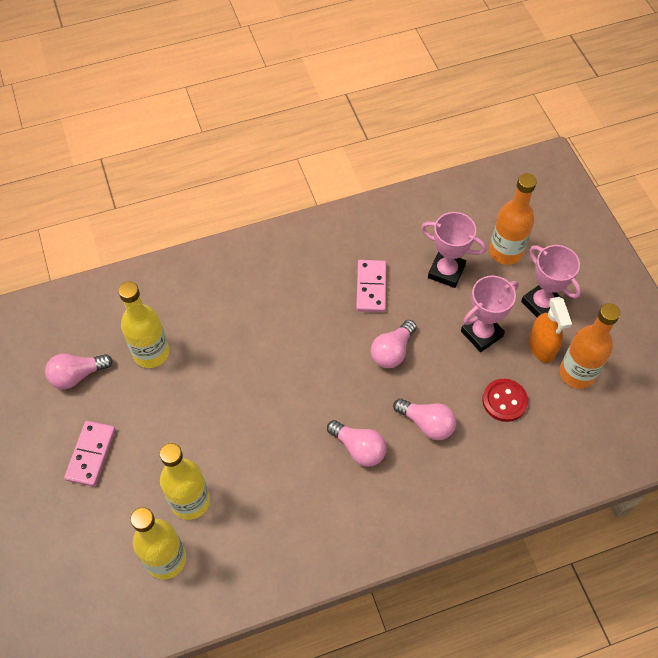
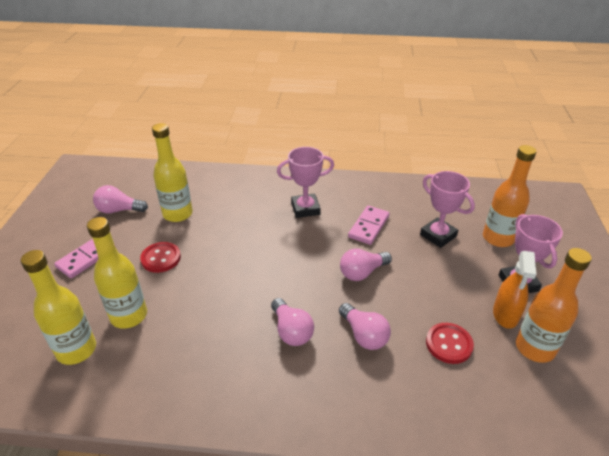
camera: 25 degrees right, 20 degrees down
(174, 420) = (161, 258): none -> red button
(481, 334) = (450, 286): pink trophy -> pink trophy (305, 209)

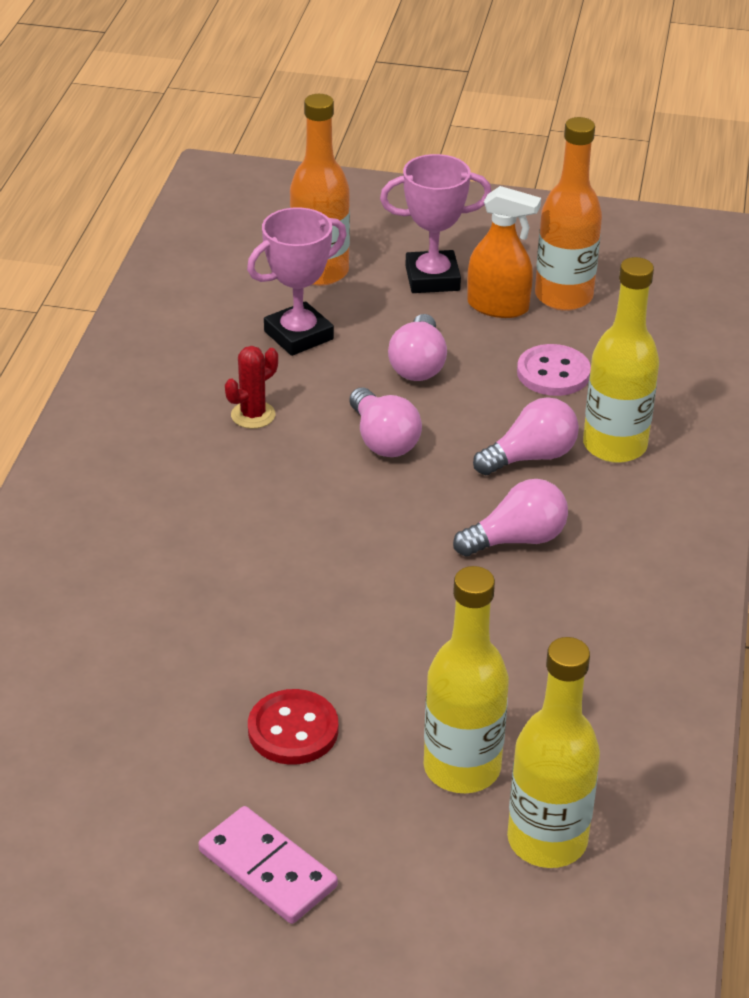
camera: 85 degrees left, 0 degrees up
(119, 210) = (85, 829): pink light bulb -> pink light bulb (418, 365)
(178, 214) = (133, 710): yellow bottle -> yellow bottle (614, 445)
(305, 209) = (171, 496): pink trophy -> none
(368, 226) = (253, 415): pink domino -> red cactus
(449, 344) = (553, 373): red button -> pink button

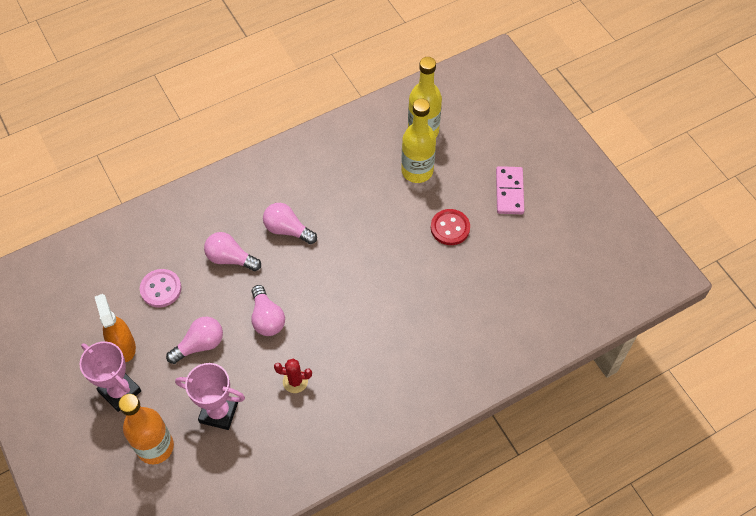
camera: 130 degrees left, 20 degrees up
(383, 440) = (267, 318): pink light bulb -> pink light bulb turned 135 degrees clockwise
(563, 296) = (91, 325): orange bottle -> none
(614, 445) = (196, 235): yellow bottle -> none

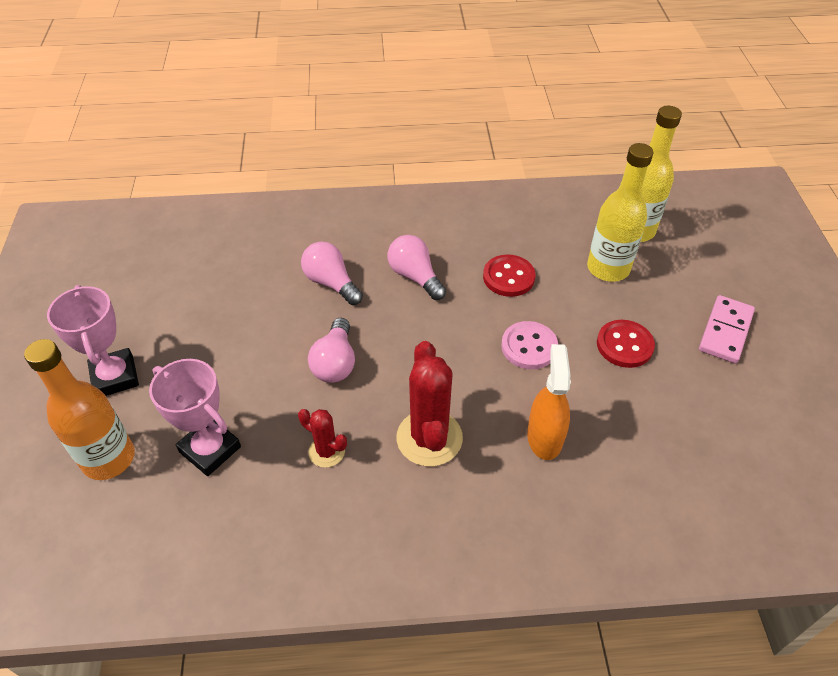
camera: 25 degrees right, 10 degrees down
(123, 346) = (153, 329): orange spray bottle -> orange spray bottle (544, 437)
(161, 289) = (234, 286): pink button -> pink button (529, 347)
(200, 345) = (238, 361): pink light bulb -> none
(352, 205) = (508, 277): none -> red button
(355, 345) = (429, 438): none -> red cactus

